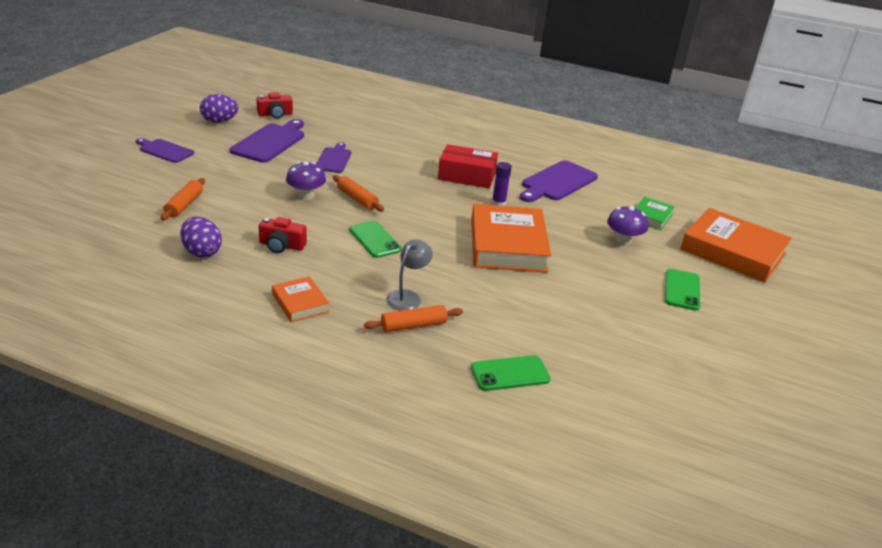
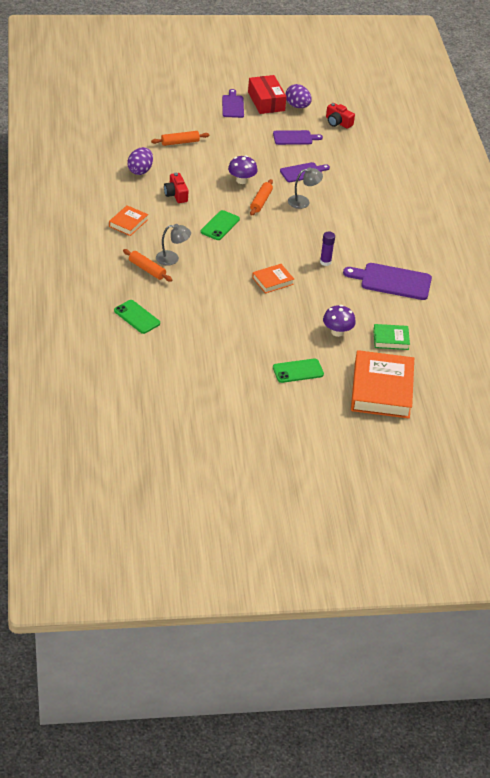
camera: 60 degrees right, 10 degrees up
(270, 142) = (294, 138): purple cutting board -> purple cutting board, size x0.62
(384, 177) = (303, 201): none -> grey lamp
(466, 176) = (349, 236): red box -> red box (266, 101)
(507, 245) = (272, 281): orange book -> orange book, size x0.49

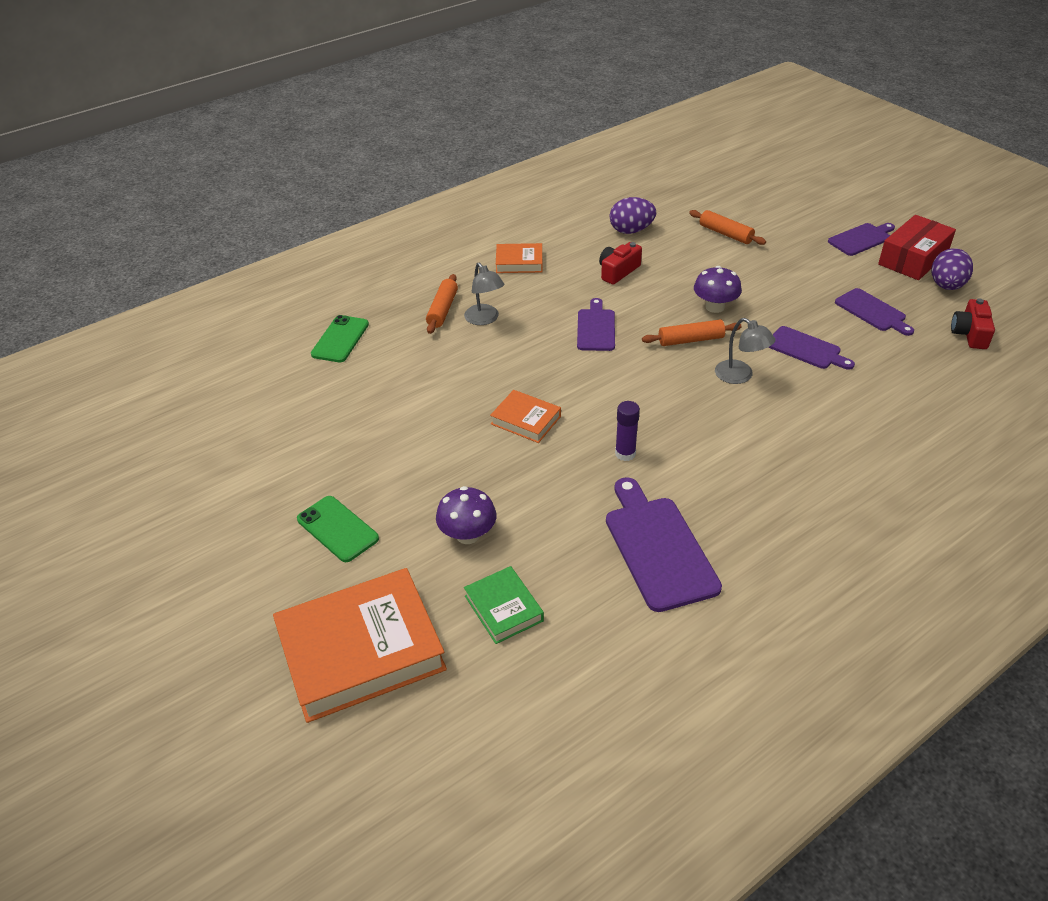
camera: 65 degrees right, 0 degrees up
(220, 225) = (596, 328): green phone -> purple cutting board

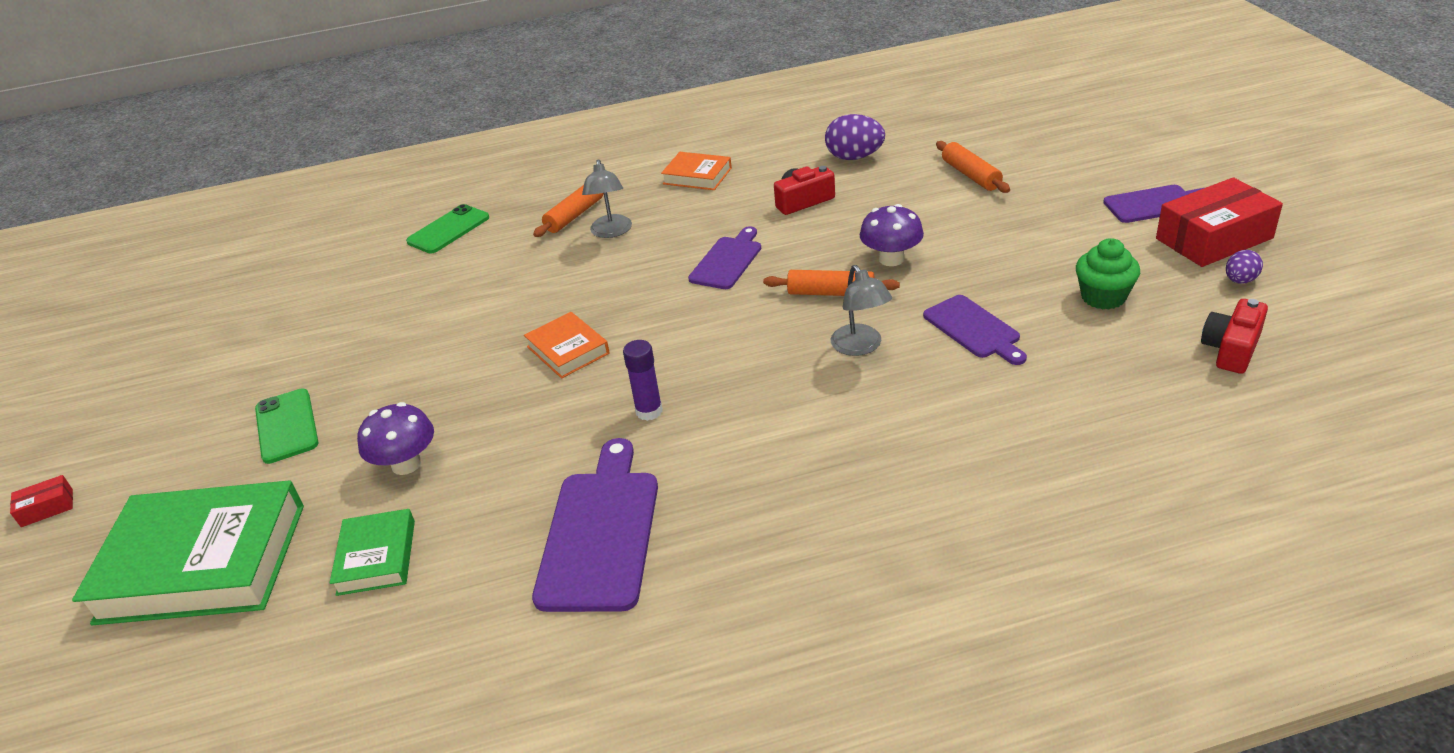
camera: 25 degrees right, 5 degrees down
(172, 646) = (47, 508): none -> red box
(361, 650) = (202, 563): orange book -> green book
(872, 311) = (1103, 297): purple cutting board -> green cupcake
(946, 286) = (1240, 280): purple egg -> purple egg, size x0.57

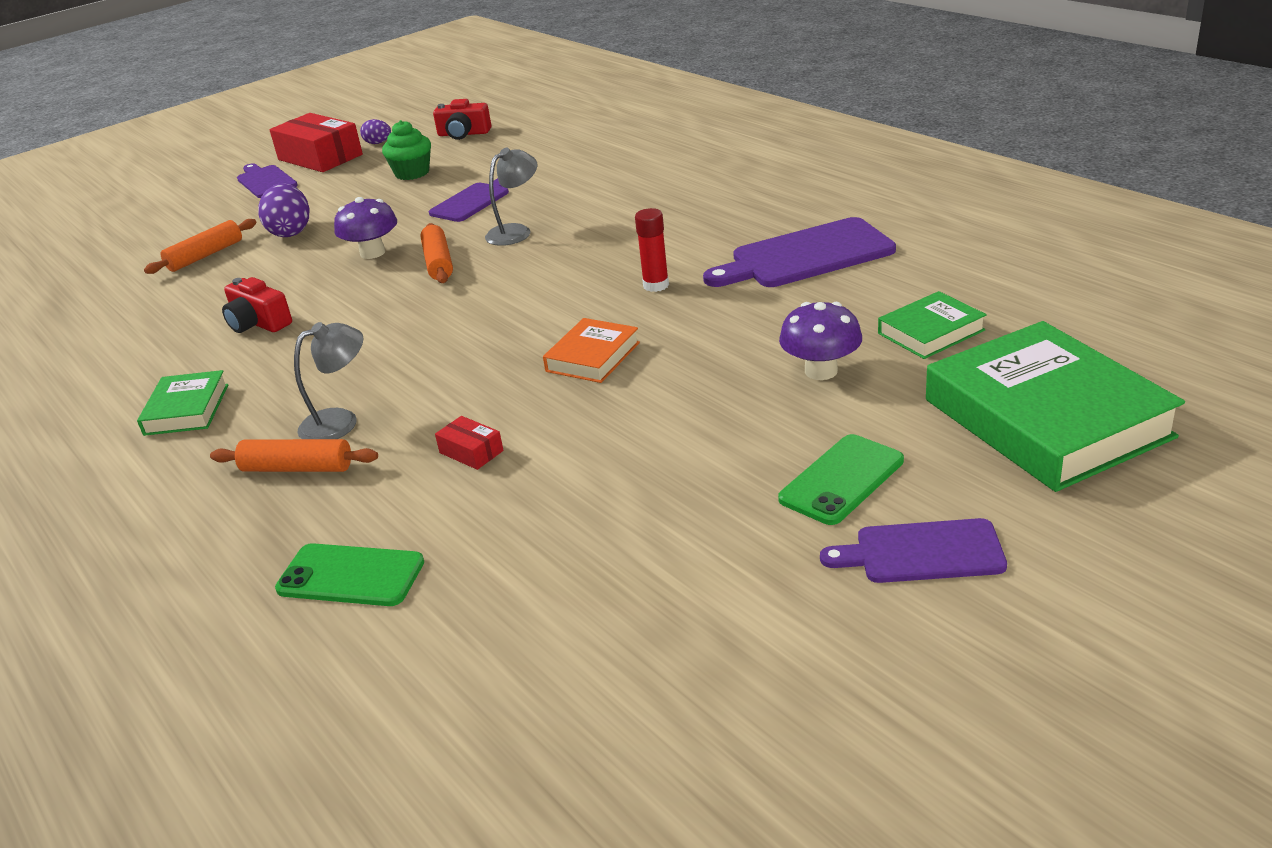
camera: 115 degrees left, 5 degrees down
(47, 508) = (1140, 595): red box -> red box (471, 452)
(649, 411) = (656, 285): purple glue stick -> red glue stick
(697, 176) = (186, 409): orange book -> green book
(727, 261) = (394, 327): purple cutting board -> purple cutting board (922, 552)
(854, 157) = (152, 322): purple egg -> purple egg (290, 232)

